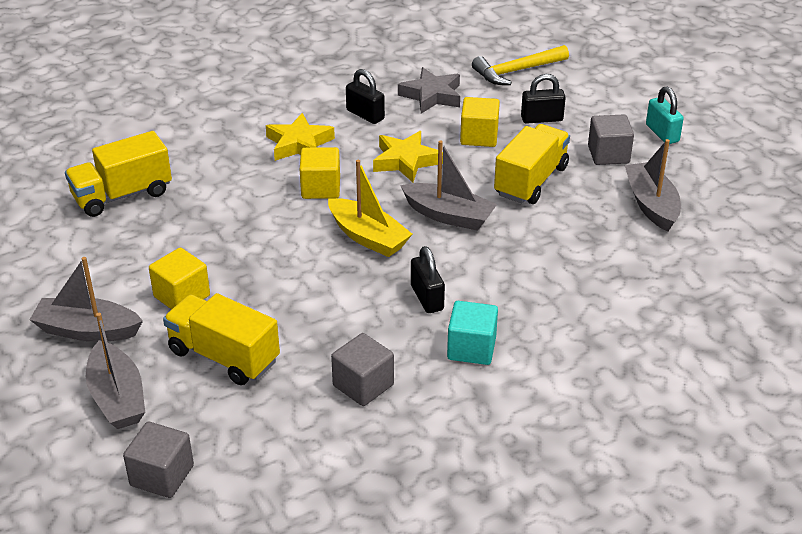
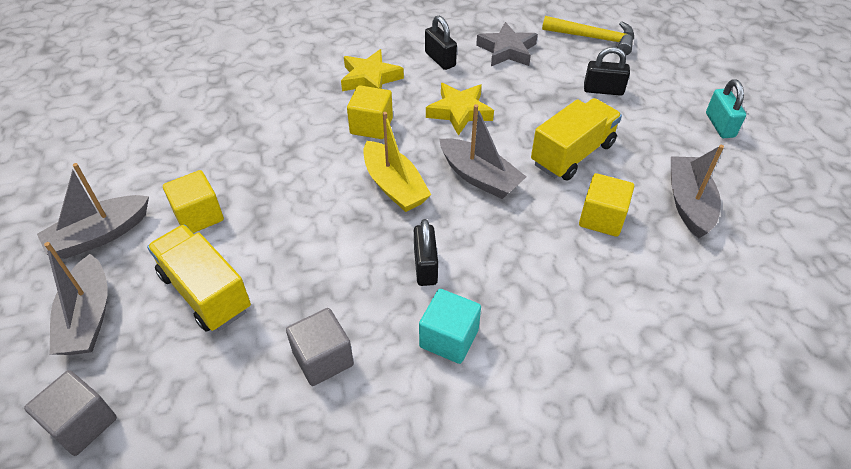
camera: 15 degrees right, 10 degrees up
(87, 330) = (99, 235): grey boat -> grey boat turned 60 degrees counterclockwise
(122, 195) = (197, 102): yellow truck -> none
(479, 136) = (537, 98): yellow cube -> yellow cube (602, 218)
(516, 71) = (594, 38): yellow hammer -> yellow hammer turned 150 degrees counterclockwise
(608, 154) = (658, 139): grey cube -> none

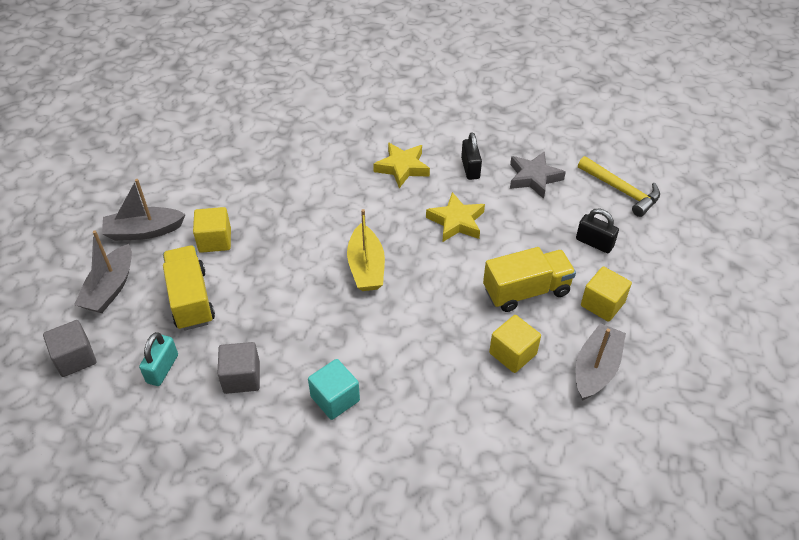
camera: 25 degrees right, 0 degrees up
(371, 126) = (378, 210): yellow cube -> yellow cube (602, 304)
(425, 266) = (351, 339): black padlock -> none
(479, 177) = (436, 284): grey boat -> none
(720, 125) = (678, 311): turquoise padlock -> turquoise padlock (162, 369)

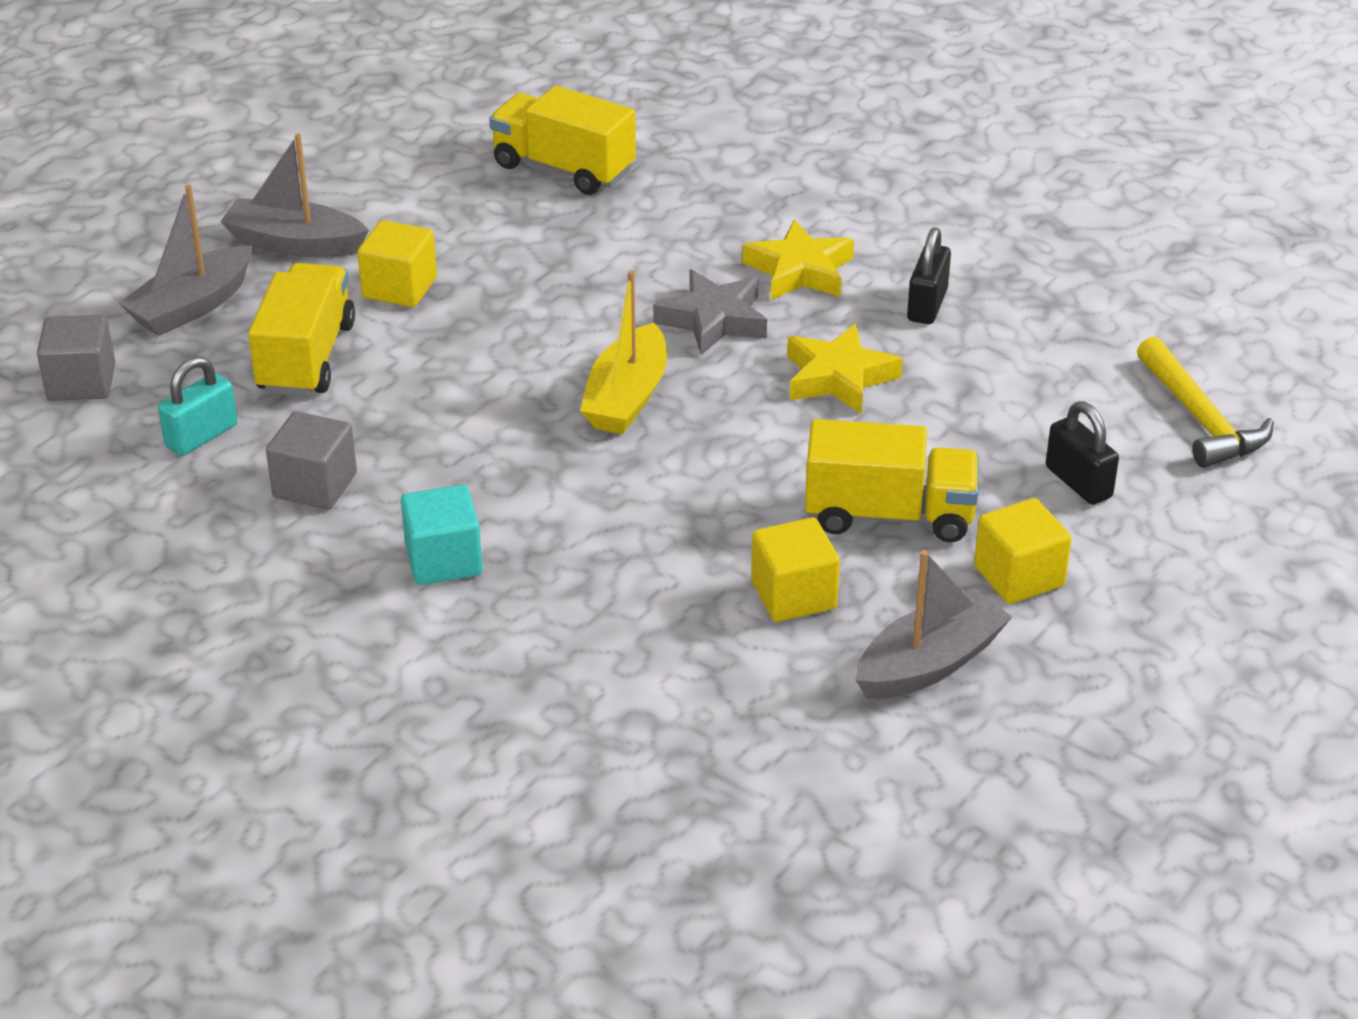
camera: 25 degrees right, 10 degrees down
(256, 144) = (563, 168): none -> yellow truck
(534, 178) = (1039, 352): grey star -> grey star (713, 320)

